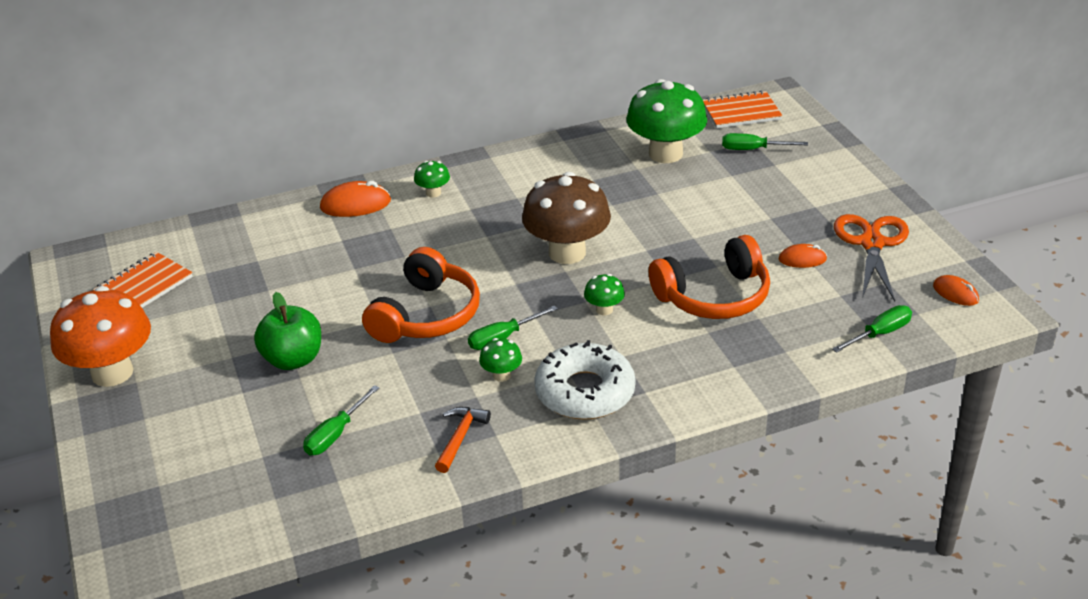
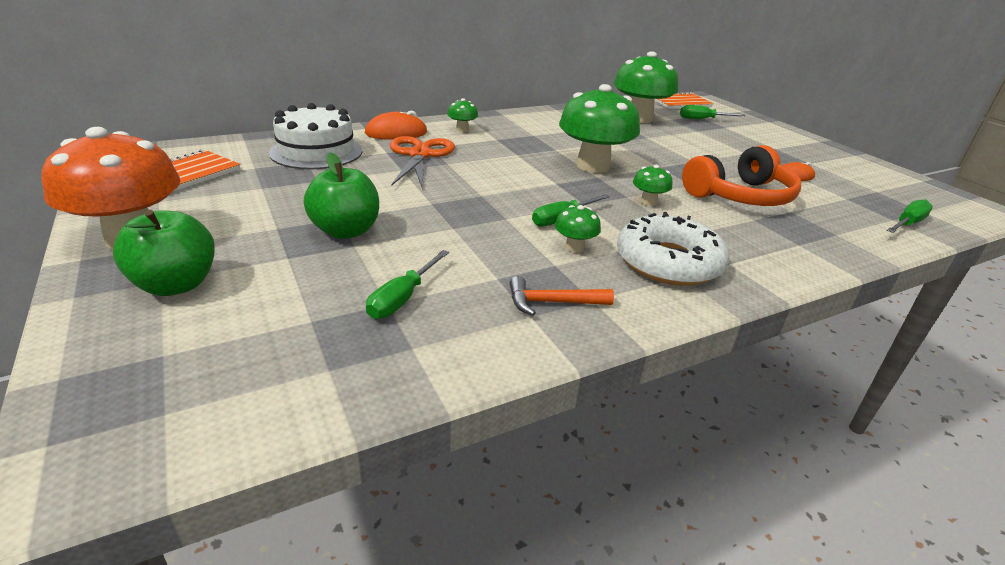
camera: 10 degrees left, 5 degrees down
(157, 422) = (176, 285): none -> green apple
(267, 243) = (316, 152): none -> white cake
(426, 315) = (480, 201): orange headphones -> none
(460, 438) = (552, 302): orange hammer -> orange hammer turned 105 degrees counterclockwise
(567, 252) = (593, 166): brown mushroom -> green mushroom
(871, 243) = (839, 169): orange scissors -> orange scissors (419, 155)
(955, 293) = (939, 199): orange mouse -> none

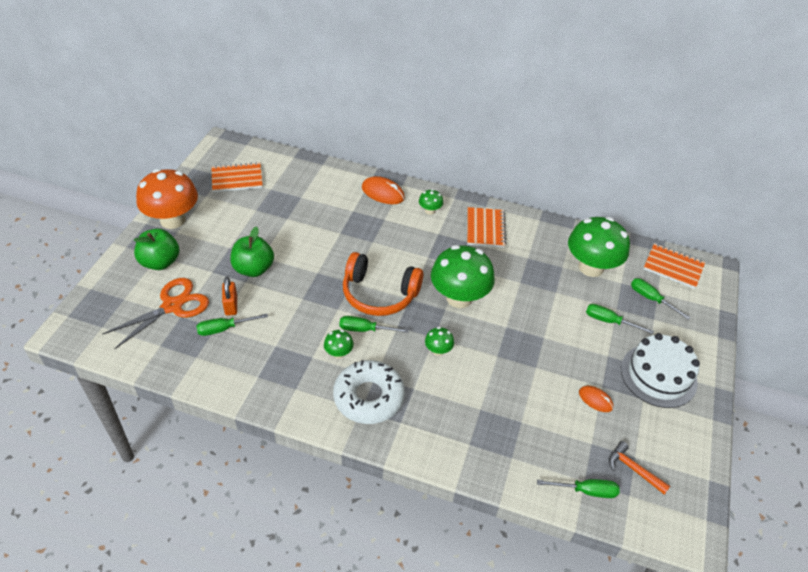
camera: 45 degrees right, 15 degrees up
(316, 152) = (316, 190): white cake -> white cake (658, 375)
(373, 274) = (231, 306): none -> orange padlock
(419, 155) = (367, 224): orange scissors -> orange scissors (172, 306)
(528, 125) = (485, 229): none -> orange notebook
(552, 302) = (276, 377): orange hammer -> orange hammer (633, 469)
(708, 137) = (609, 321): none -> green screwdriver
(740, 196) = (511, 387): orange headphones -> orange headphones (379, 294)

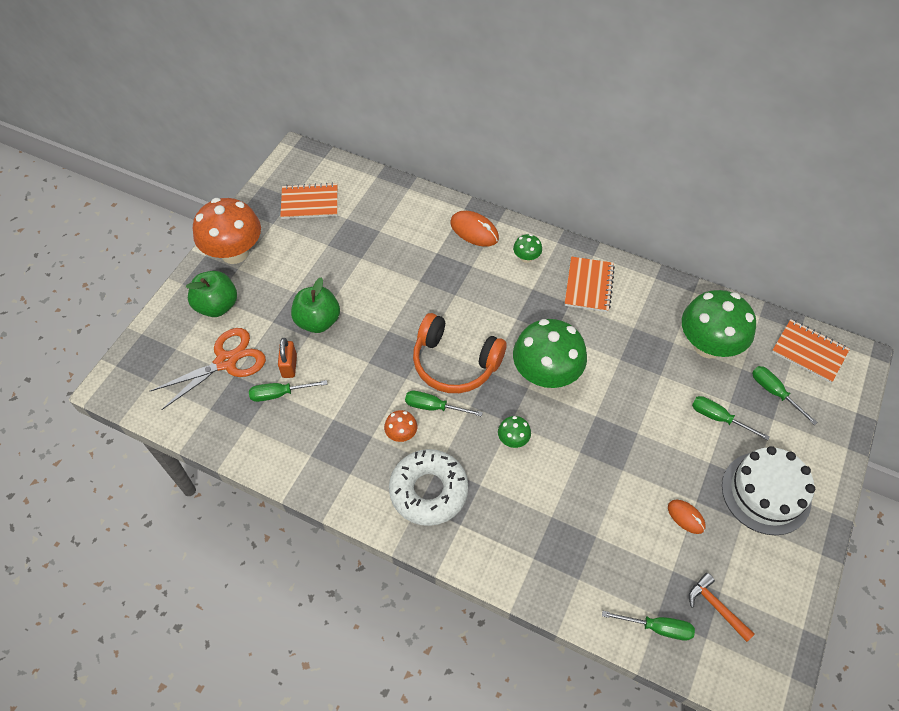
camera: 10 degrees right, 10 degrees up
(338, 353) = (401, 434): green mushroom -> orange mushroom

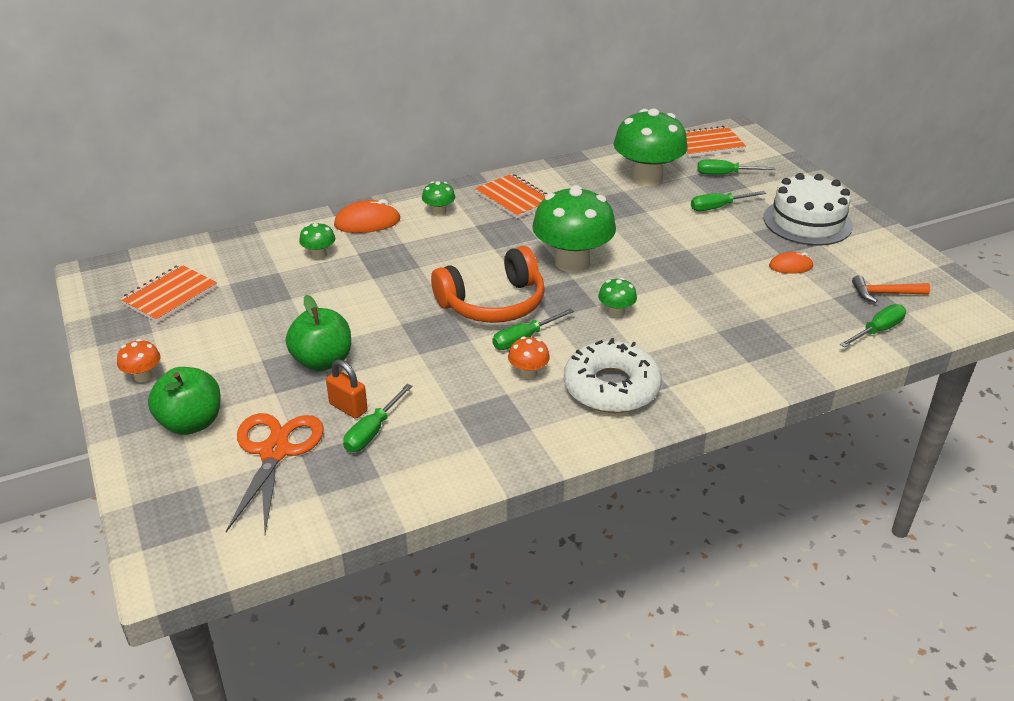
camera: 50 degrees left, 20 degrees down
(234, 253) = (143, 376): orange mushroom -> orange mushroom, size x0.44
(415, 235) = (319, 254): none -> green mushroom

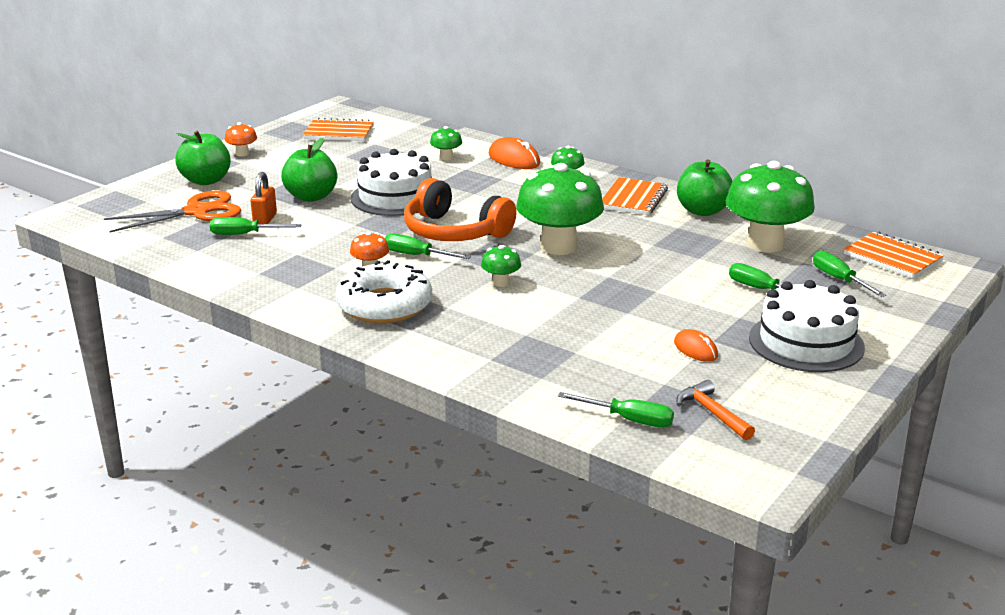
camera: 60 degrees right, 10 degrees down
(381, 311) = (395, 197): none -> white cake
(567, 179) = (702, 211): none -> green apple

